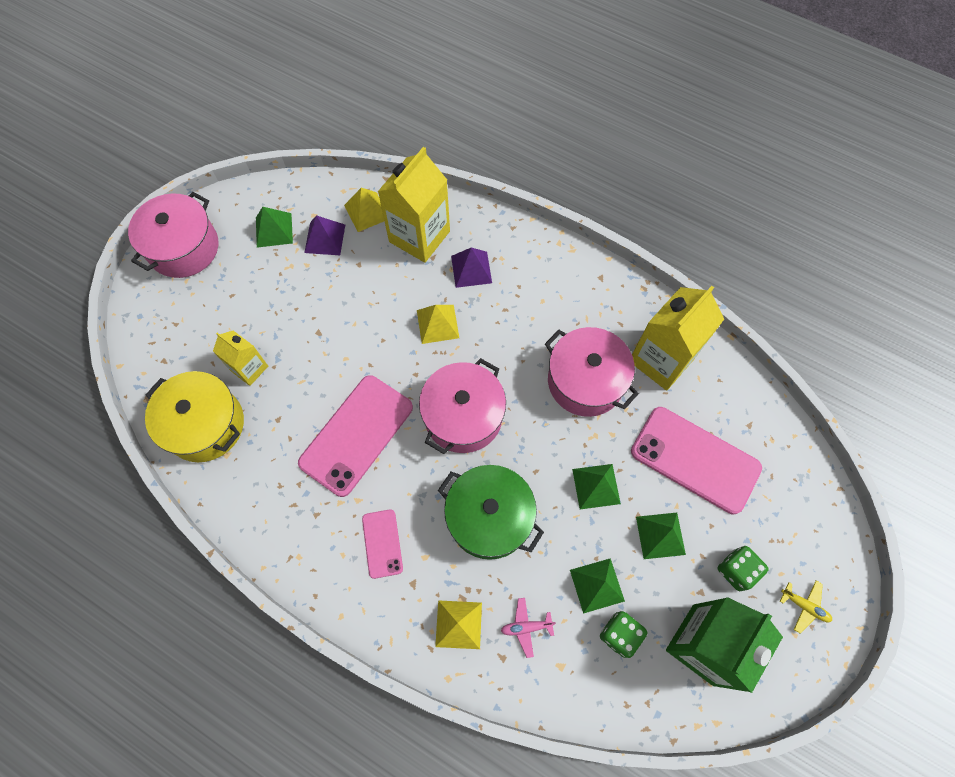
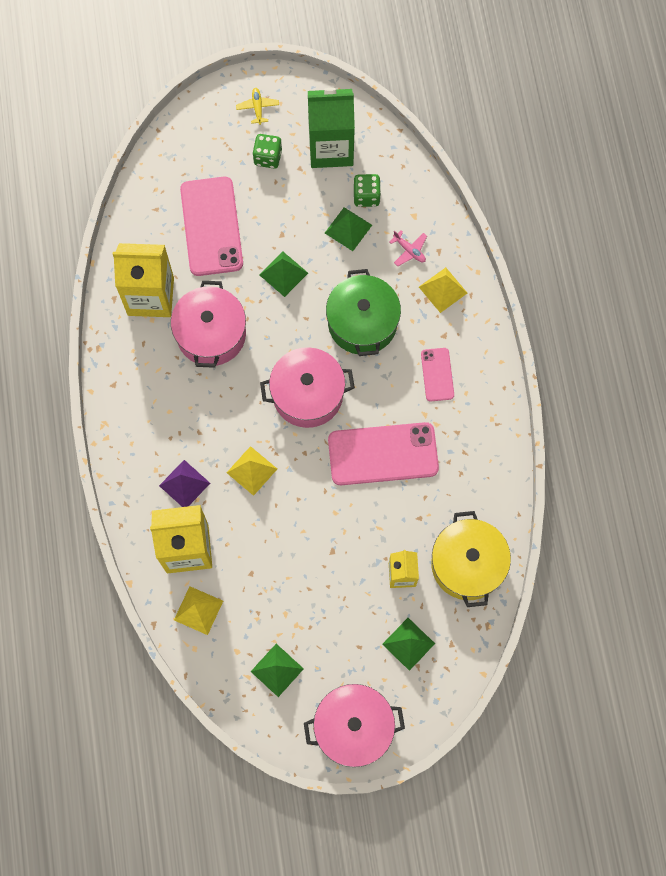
camera: 130 degrees left, 5 degrees up
(325, 238) = (250, 621): purple pyramid -> none
(382, 543) = (437, 374): pink phone -> pink phone turned 45 degrees counterclockwise
(660, 535) = (283, 214): green pyramid -> green pyramid (408, 643)

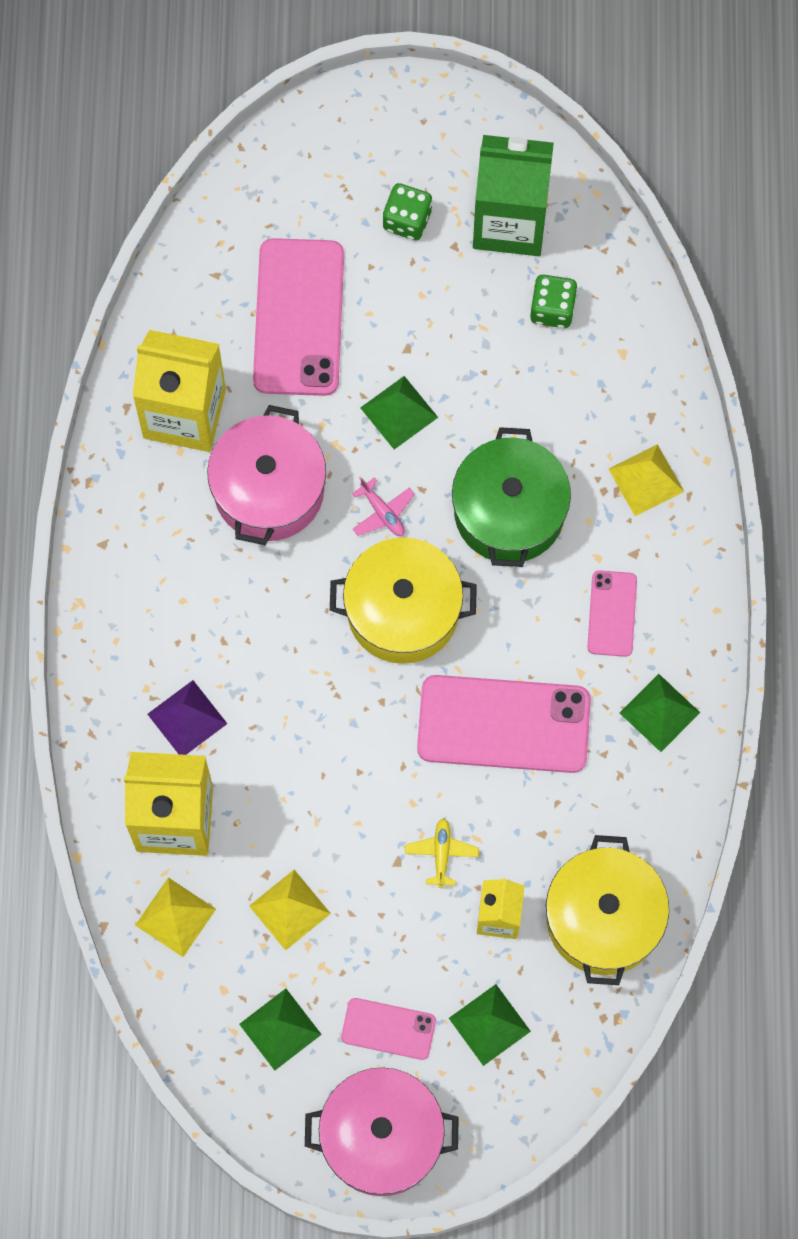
camera: 10 degrees right, 0 degrees up
(252, 470) = (295, 715): yellow pyramid -> yellow pyramid (289, 909)
(257, 108) = (405, 137): yellow plane -> yellow plane (441, 853)
(307, 394) = (403, 611): pink pot -> yellow pot
(345, 657) = (388, 1028): none -> pink phone
(348, 229) = (514, 357): green pyramid -> green pyramid (659, 712)
(409, 250) = (604, 408): pink plane -> pink plane (382, 512)

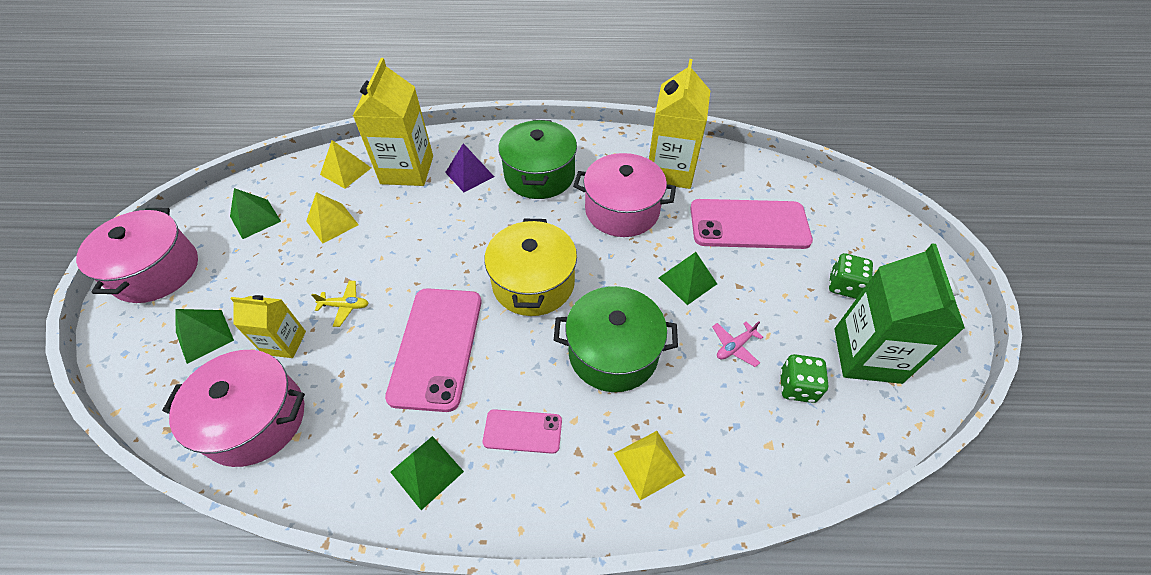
camera: 90 degrees right, 20 degrees down
(191, 610) = (539, 175): none -> green pot
(382, 512) = (608, 271): pink plane -> pink plane (734, 346)
(388, 1028) = (229, 275): pink phone -> none
(603, 919) = (255, 419): yellow pot -> pink pot

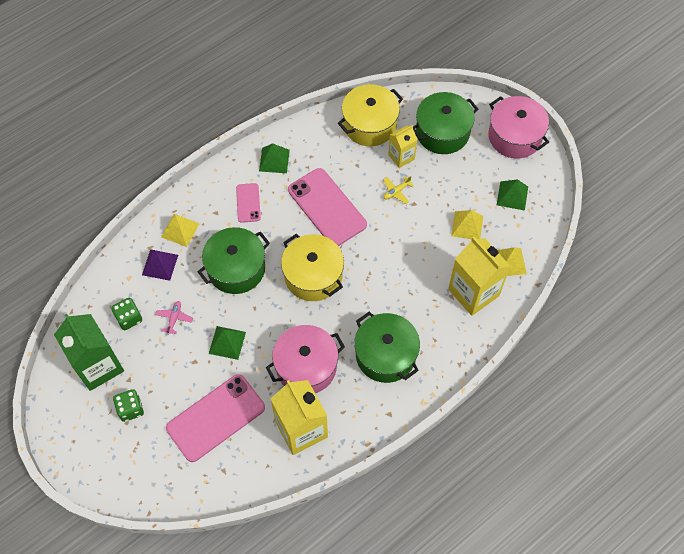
camera: 140 degrees right, 10 degrees up
(204, 336) = (442, 132): green pyramid -> green pot
(255, 419) = (369, 125): pink pot -> yellow pot
(469, 174) = (430, 320): purple pyramid -> purple pyramid (160, 264)
(522, 431) = (248, 203): pink phone -> pink phone turned 60 degrees counterclockwise

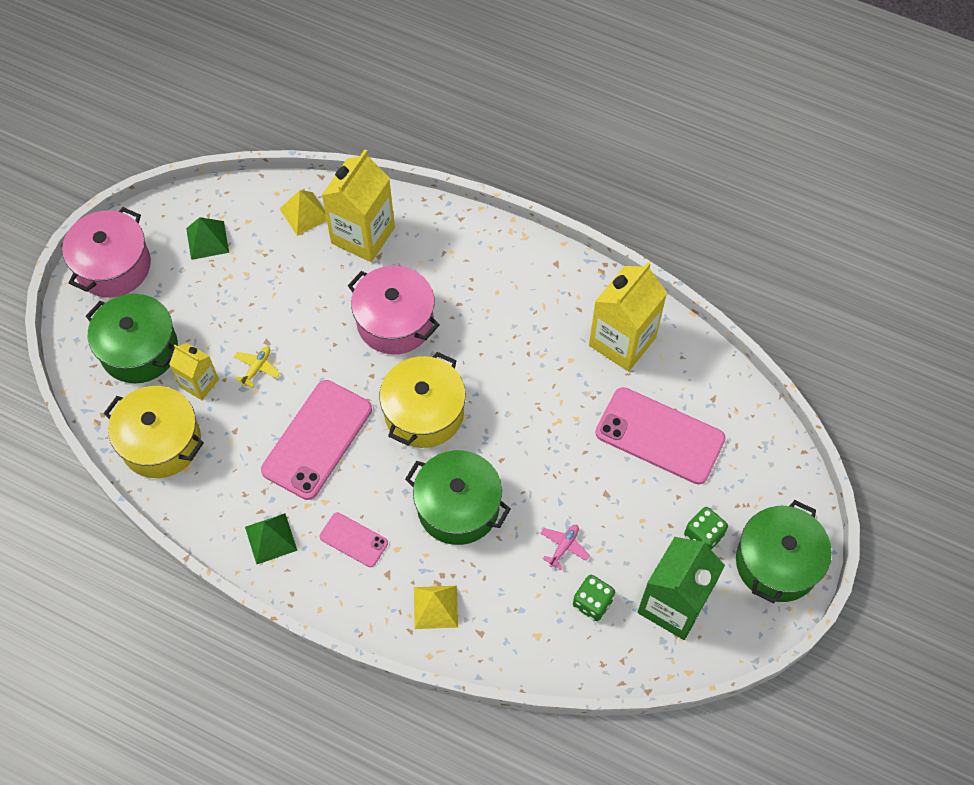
camera: 115 degrees left, 0 degrees up
(160, 264) = (499, 605): purple pyramid -> none
(174, 318) = (564, 547): pink plane -> pink plane turned 135 degrees clockwise
(227, 342) = (562, 469): green pyramid -> none
(248, 203) = (354, 540): pink phone -> pink phone turned 60 degrees clockwise
(306, 366) = (546, 369): pink pot -> pink pot (395, 321)
(385, 355) = (488, 294): green pot -> green pot (777, 562)
(396, 192) = (257, 368): yellow plane -> yellow plane turned 90 degrees counterclockwise
(467, 225) = (273, 273): yellow pyramid -> none

